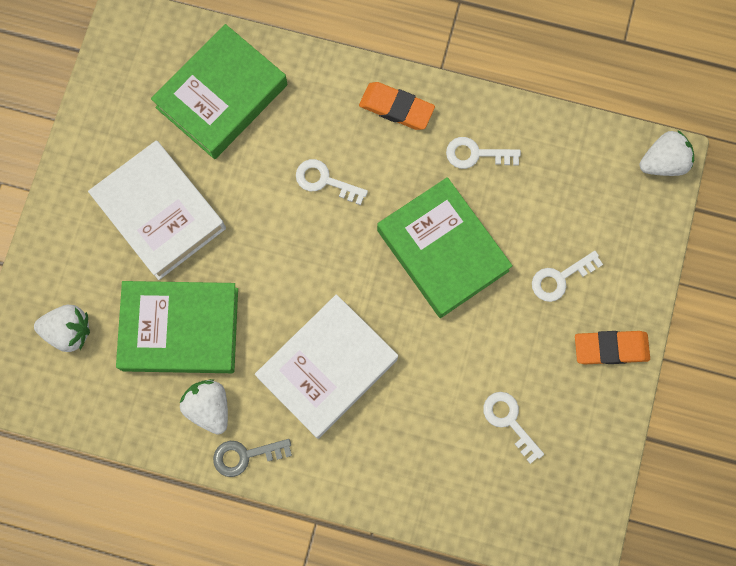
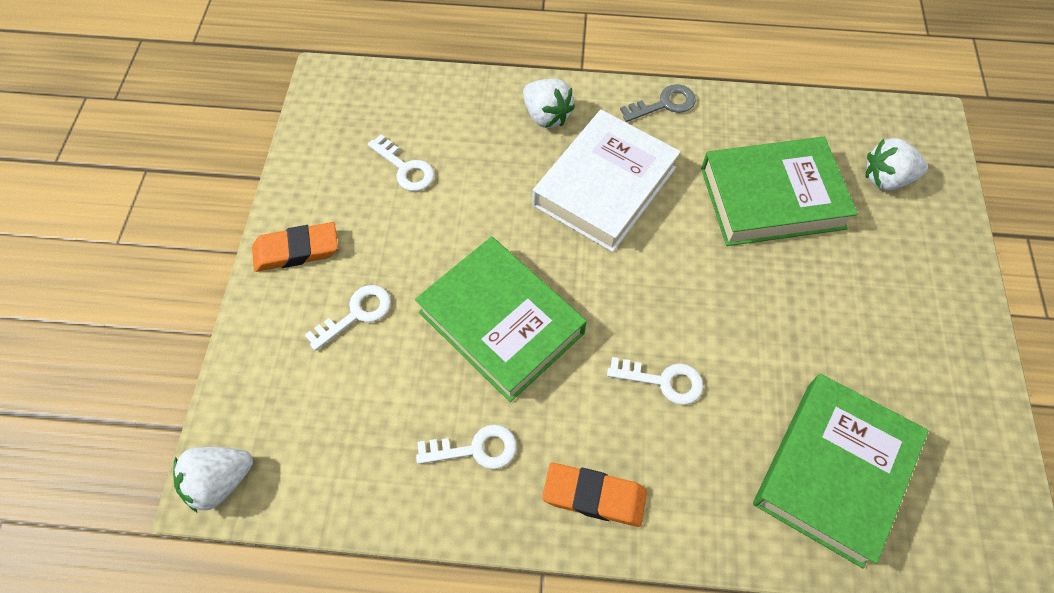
camera: 170 degrees right, 15 degrees down
(160, 213) = (847, 310): white book -> none
(209, 407) = (714, 136): white strawberry -> white strawberry (546, 116)

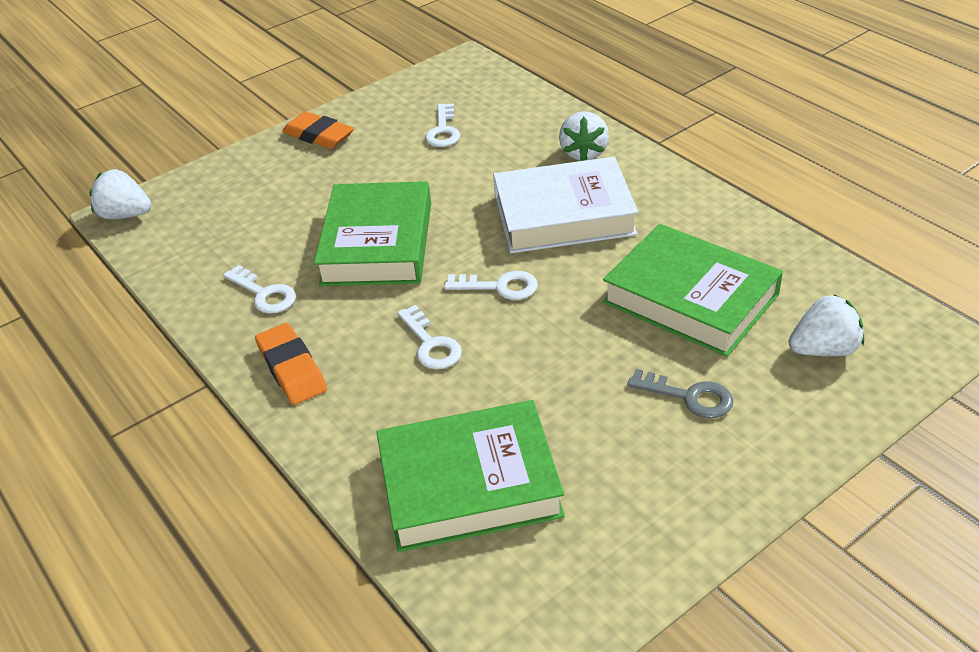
camera: 50 degrees right, 20 degrees down
(356, 314) = (303, 185): white key -> white key (499, 287)
(664, 104) = (690, 193): grey key -> grey key (689, 397)
(886, 179) = (823, 349): white strawberry -> white strawberry turned 120 degrees clockwise

